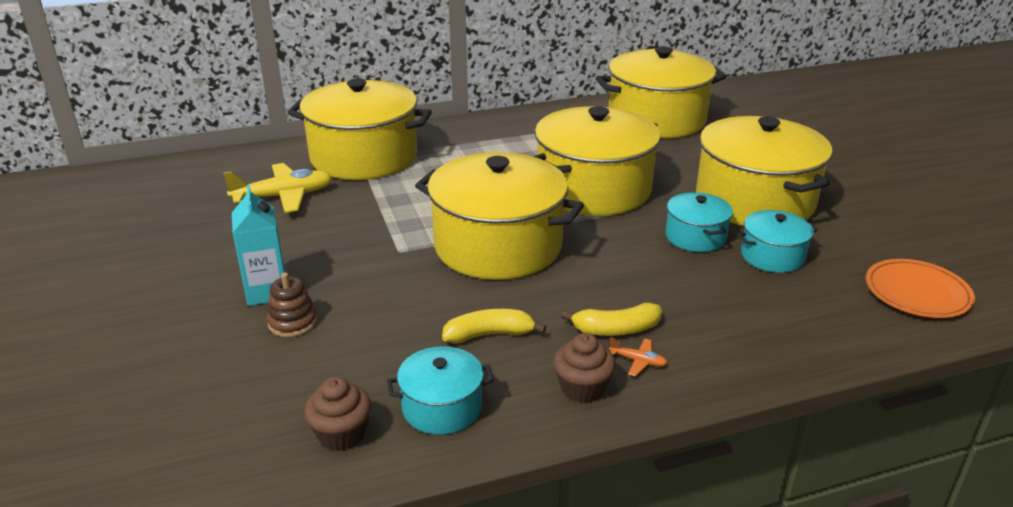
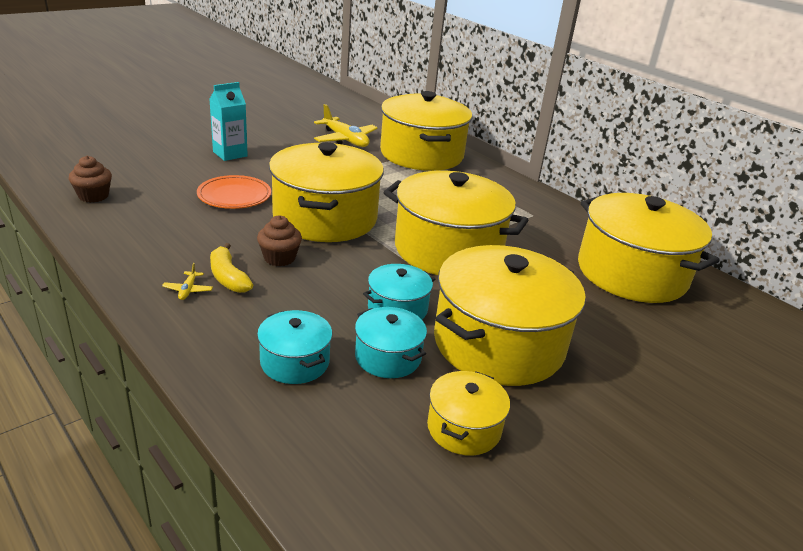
camera: 65 degrees right, 0 degrees up
(292, 322) = (200, 166): brown stacking toy -> none
(442, 407) = (122, 221): turquoise pot -> turquoise pot (295, 362)
(489, 334) = (206, 228): yellow banana -> none
(582, 388) = (150, 269): brown cupcake -> brown cupcake (279, 258)
(638, 361) = (188, 290): orange plane -> yellow plane
(865, 241) = (464, 428): none -> yellow pot
(917, 293) = (366, 467): orange plate -> orange plate (234, 196)

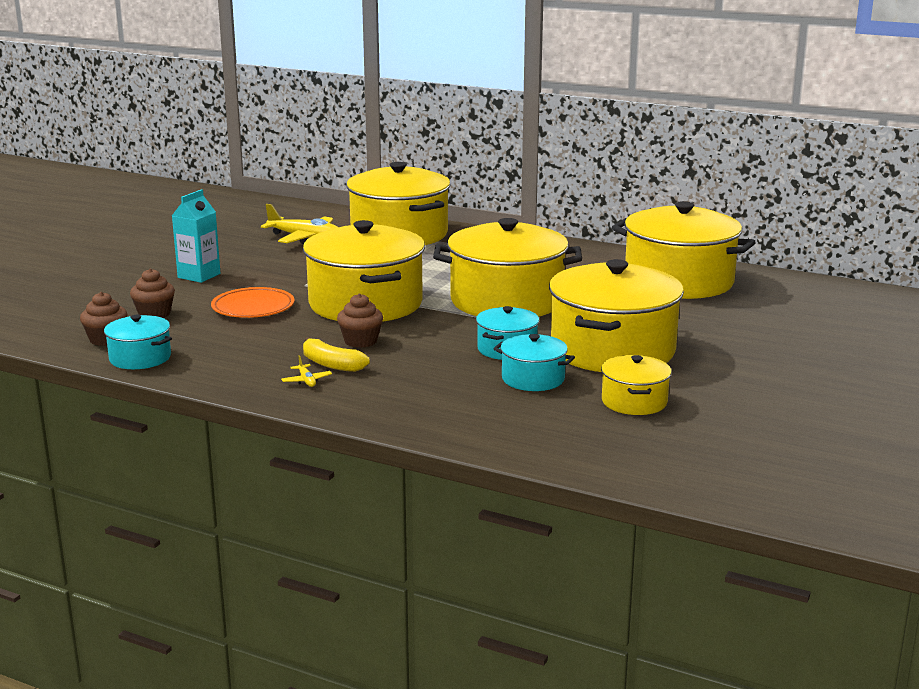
camera: 20 degrees left, 10 degrees down
(156, 181) = (154, 314): none -> brown cupcake
(295, 362) = (461, 400): turquoise pot -> turquoise pot (140, 358)

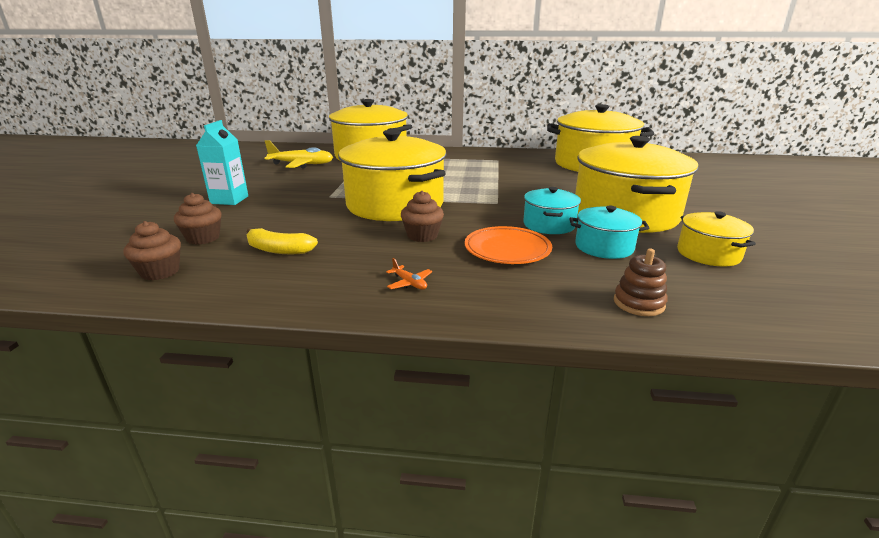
camera: 20 degrees left, 5 degrees up
(140, 358) = (209, 287): turquoise pot -> none
(253, 307) = (298, 220): orange plate -> orange plate (507, 249)
(306, 381) = (409, 283): yellow plane -> orange plane
(331, 364) = (417, 262): yellow banana -> yellow banana (279, 250)
(491, 428) = (638, 303): none -> brown stacking toy
(506, 301) = (500, 189): yellow pot -> none

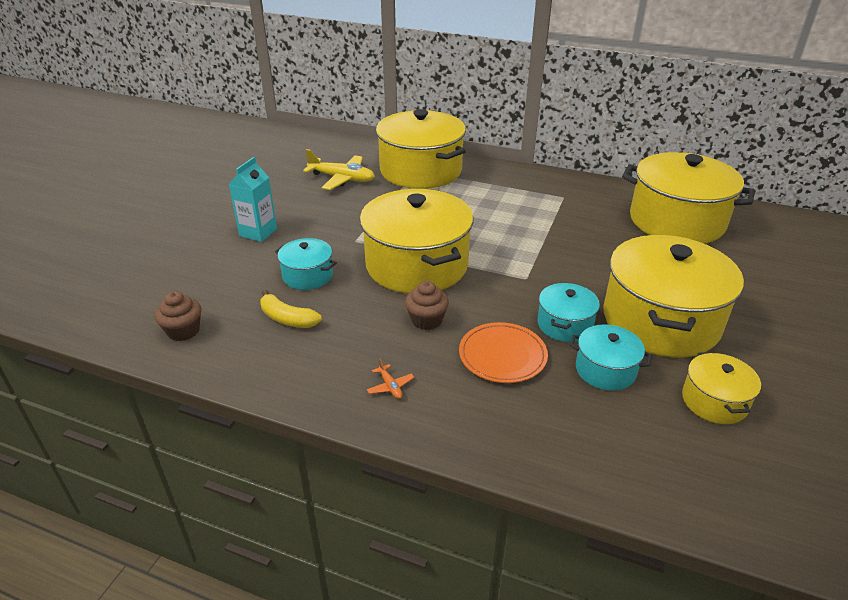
camera: 15 degrees right, 10 degrees up
(203, 238) = (225, 289): brown cupcake -> none
(290, 221) = (307, 276): none -> turquoise pot
(638, 303) = (594, 456): brown stacking toy -> none

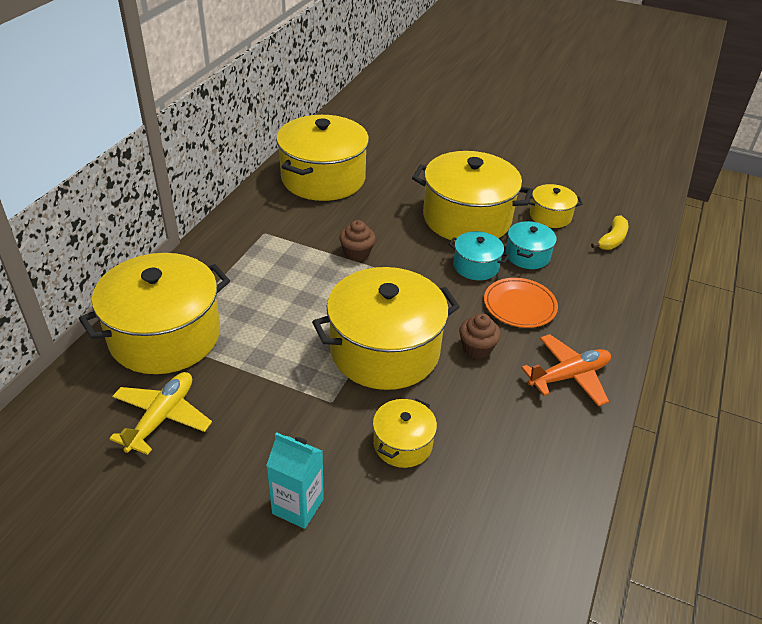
camera: 90 degrees left, 5 degrees up
(183, 331) = (514, 558): brown cupcake -> brown cupcake (357, 253)
(287, 319) = (483, 457): yellow banana -> yellow banana (612, 240)
(307, 276) = (402, 444): turquoise pot -> yellow pot
(390, 386) = (569, 376): orange plane -> orange plane, size x2.29

